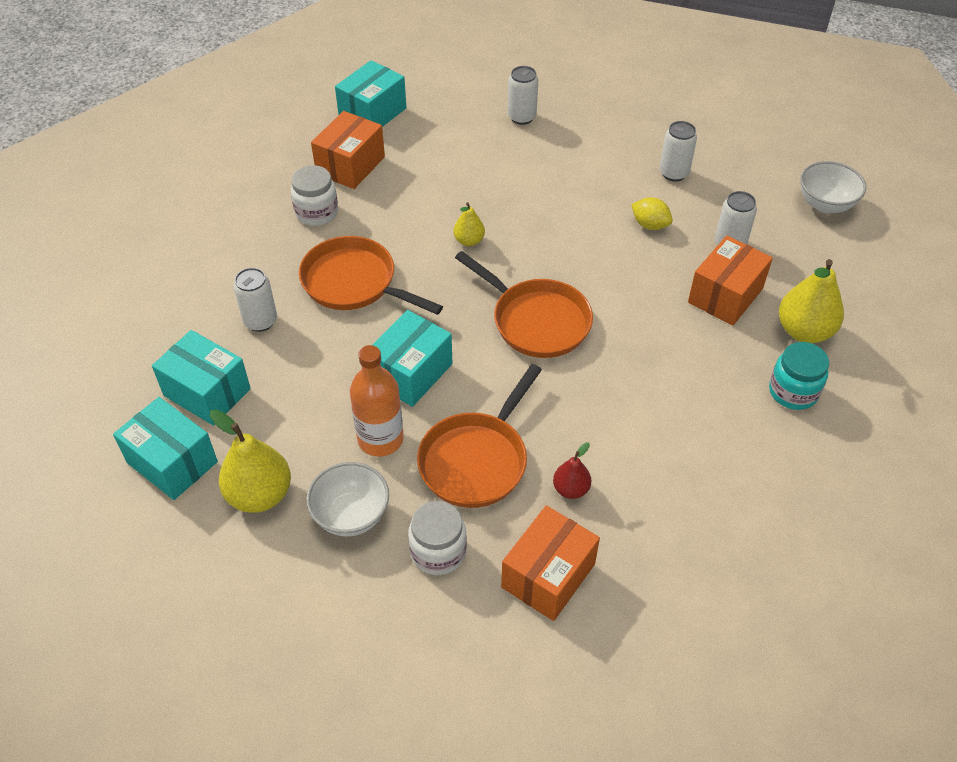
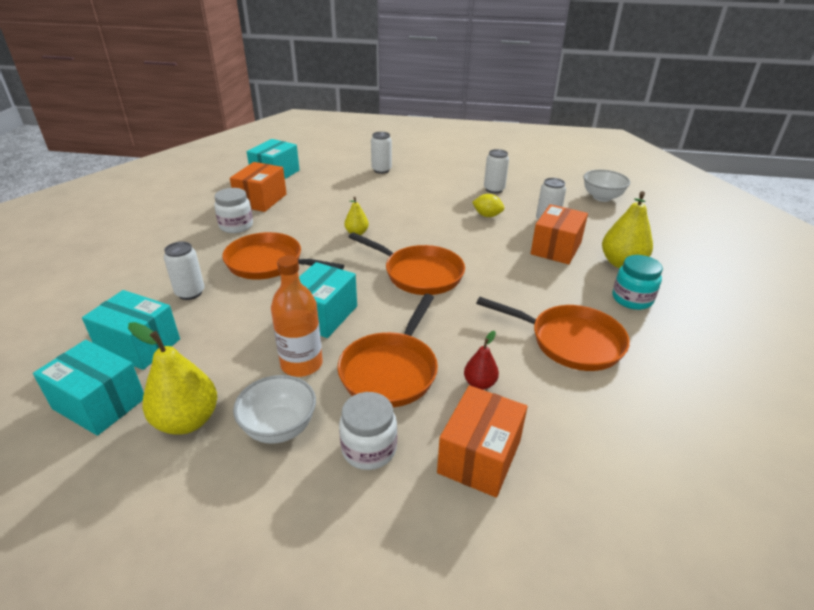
camera: 10 degrees left, 15 degrees down
(692, 446) = (570, 342): none -> orange pan

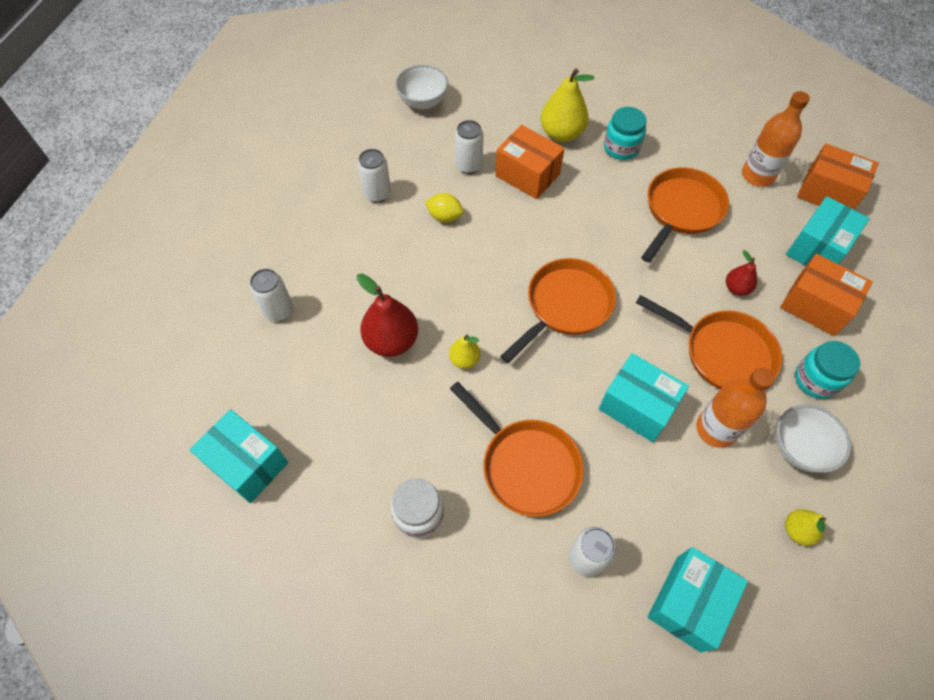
camera: 80 degrees left, 25 degrees up
(99, 403) = (780, 625): turquoise box -> turquoise box (817, 248)
(187, 421) = (797, 530): yellow pear -> yellow pear, size x0.55
(261, 200) = (340, 483): orange box -> orange box (827, 193)
(269, 263) = (526, 465): orange pan -> orange pan turned 75 degrees counterclockwise
(367, 206) = (391, 341): none -> red pear
(369, 449) = (816, 380): white jar -> turquoise jar
(487, 215) = (445, 216): yellow lemon -> yellow lemon turned 75 degrees clockwise
(671, 408) = (757, 175): none -> orange bottle

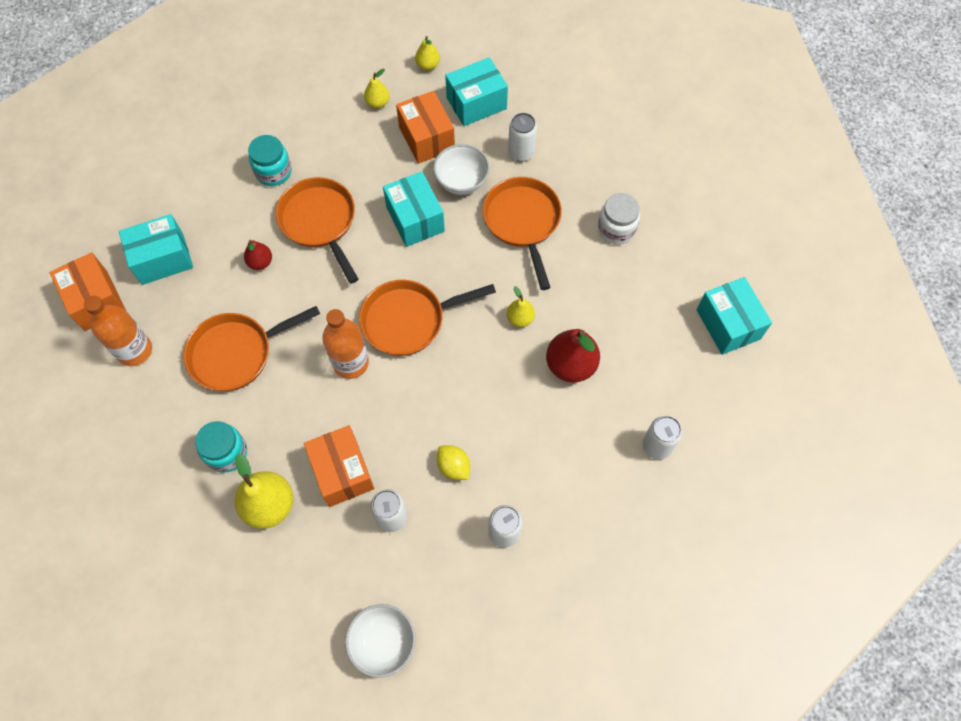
camera: 150 degrees left, 5 degrees up
(716, 429) = (373, 178): orange bottle -> orange bottle (351, 363)
(792, 629) = (428, 65): none -> yellow pear
(799, 448) = (330, 140): white bowl -> white bowl (461, 182)
(815, 306) = (216, 218): orange box -> orange box (426, 138)

